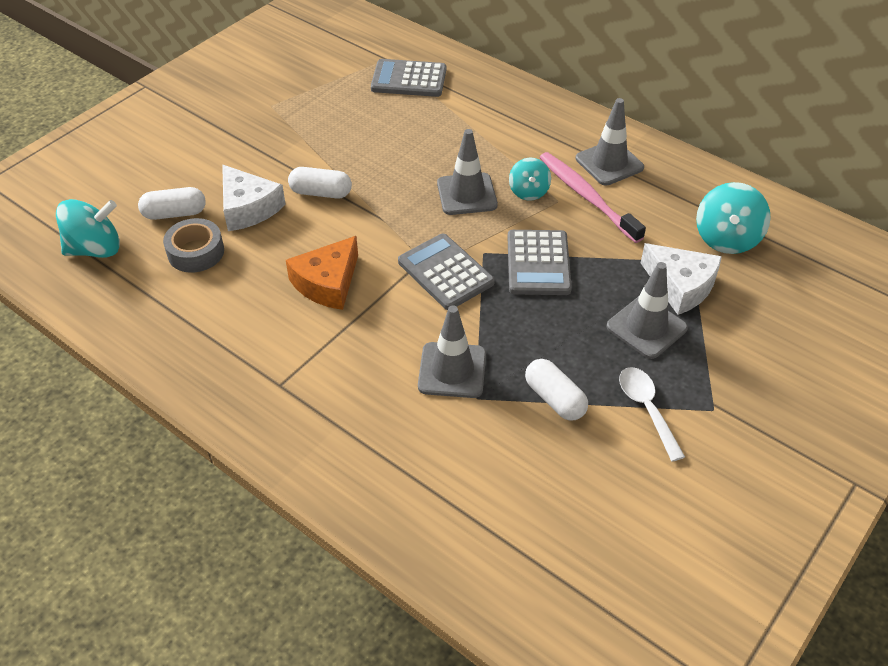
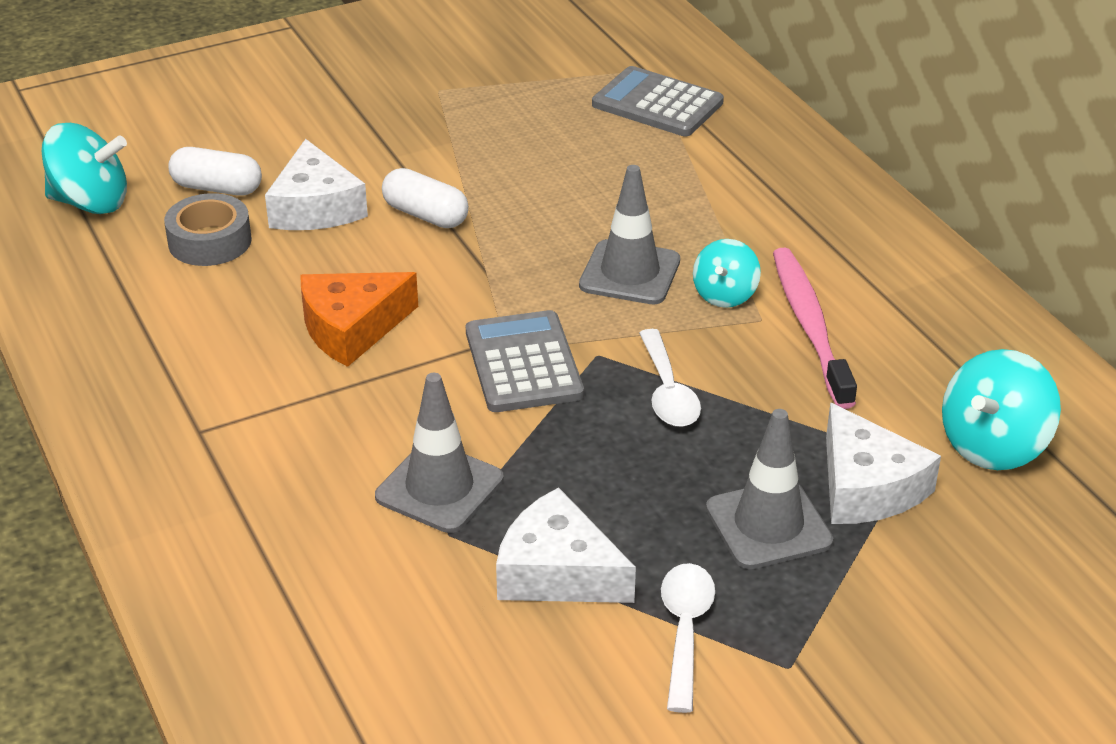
camera: 25 degrees right, 10 degrees down
(538, 263) = (667, 392): grey calculator -> white spoon
(554, 399) = (557, 572): white capsule -> white cheese
(609, 163) = (880, 291): grey traffic cone -> none

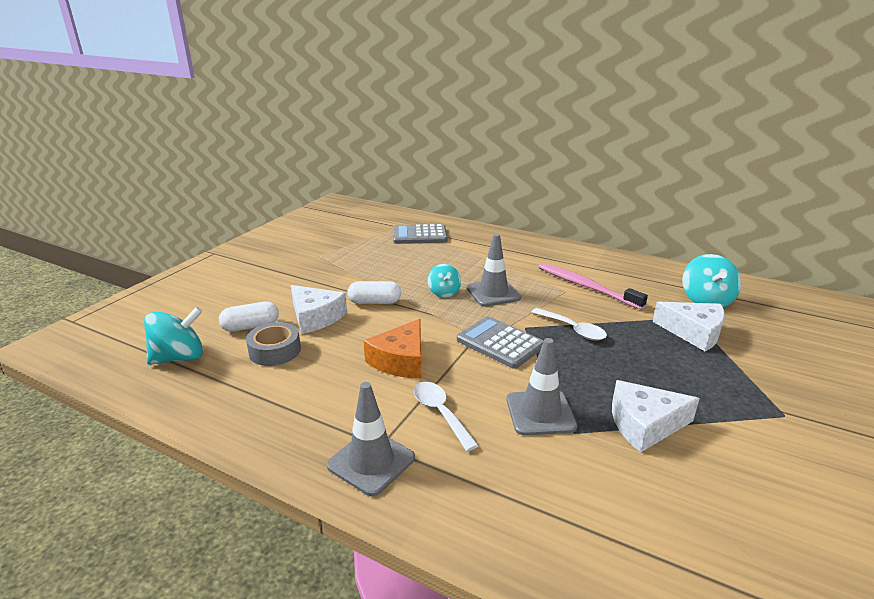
camera: 35 degrees left, 10 degrees down
(685, 631) = (729, 422): white spoon -> white spoon (440, 413)
(725, 295) = (540, 287): turquoise spinning top -> turquoise spinning top (444, 292)
(768, 525) = (686, 362): grey traffic cone -> grey traffic cone (371, 462)

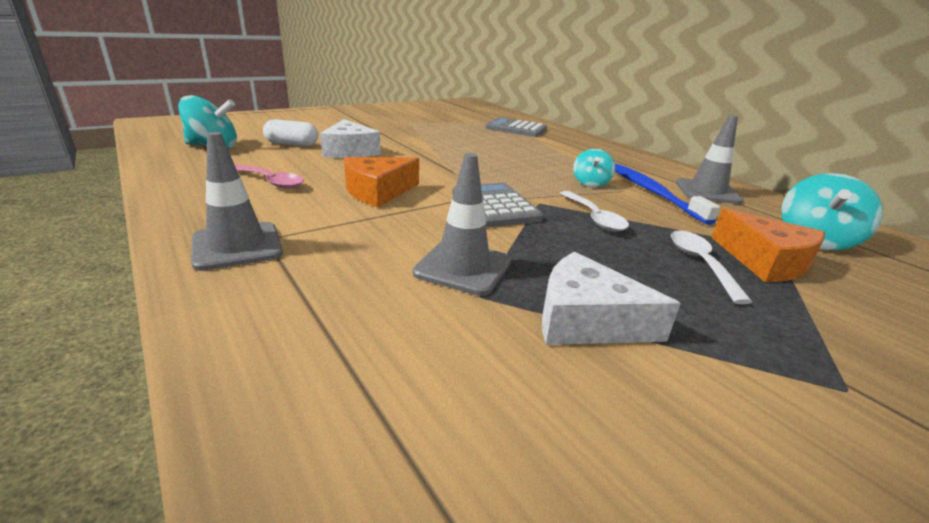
camera: 25 degrees right, 0 degrees up
(275, 351) = (285, 160): grey tape -> none
(300, 383) = (270, 182): none -> pink spoon
(374, 302) = (413, 154): white capsule -> none
(440, 413) = (357, 235): white spoon -> white spoon (700, 263)
(444, 292) = (487, 163): turquoise spinning top -> turquoise spinning top (590, 183)
(493, 293) = (537, 174): grey traffic cone -> grey traffic cone (707, 192)
(586, 286) = (653, 192): pink toothbrush -> blue toothbrush
(693, 332) = (765, 261): white cheese -> orange cheese

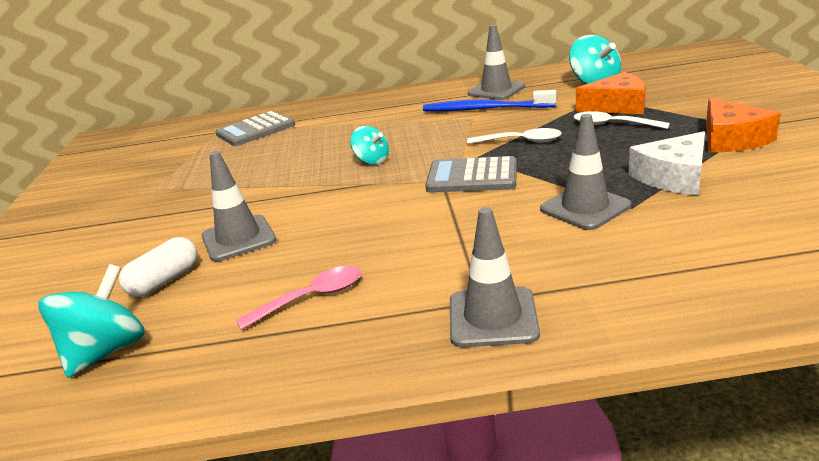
camera: 55 degrees left, 0 degrees up
(349, 151) = (238, 238): white cheese -> grey traffic cone
(378, 192) = (395, 230): orange cheese -> orange cheese (731, 139)
(590, 183) = (447, 127): turquoise spinning top -> turquoise spinning top (372, 160)

